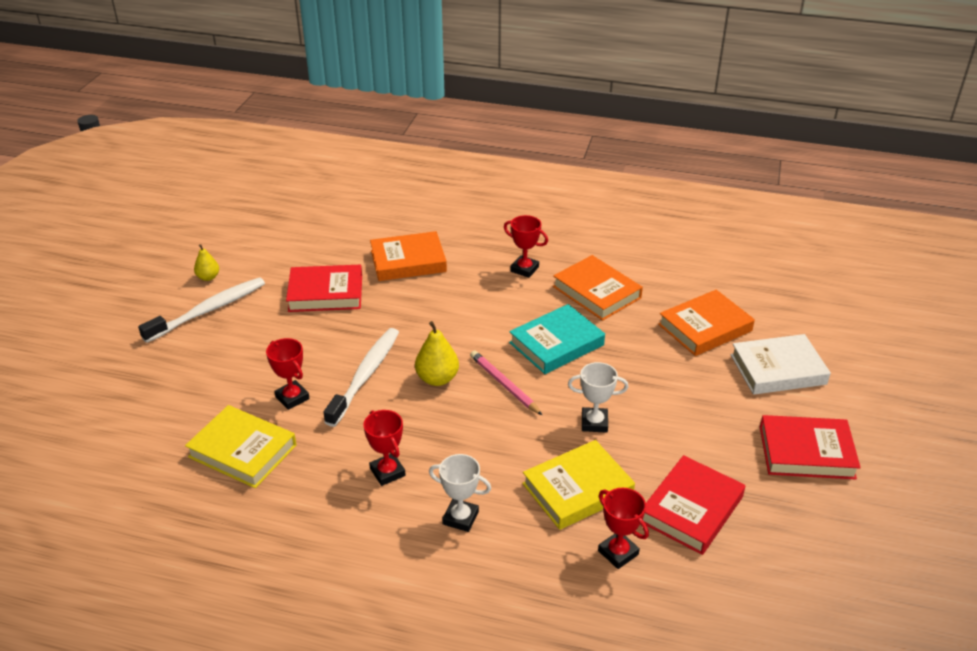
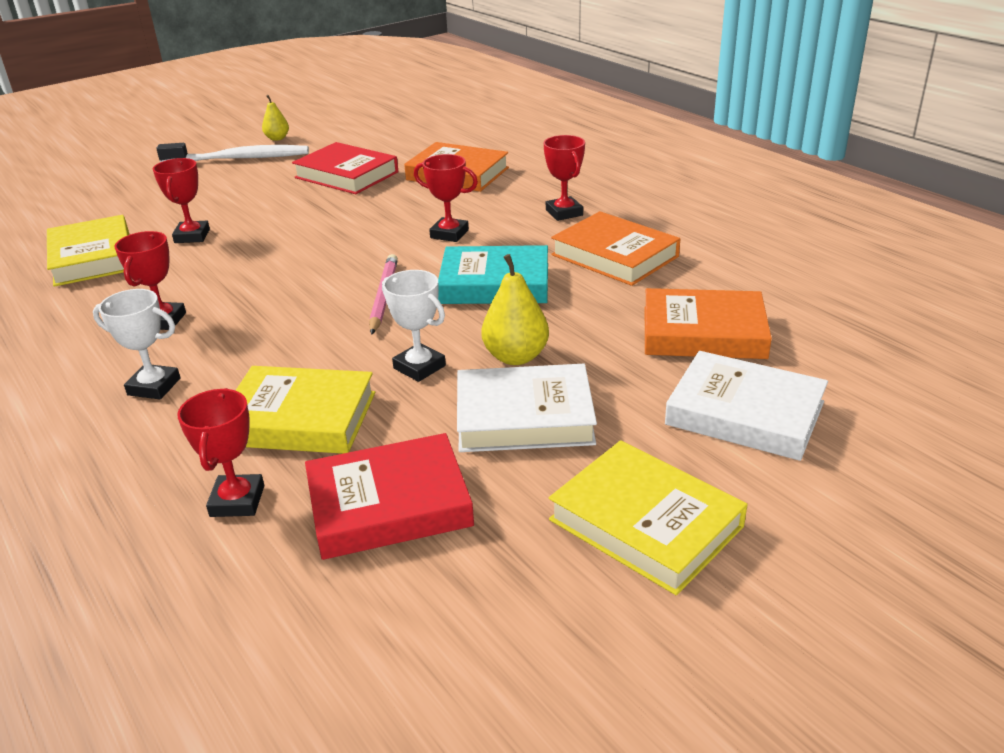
camera: 40 degrees right, 5 degrees down
(365, 375) = (274, 242): white toothbrush -> none
(437, 379) = (330, 268): yellow pear -> yellow pear (516, 357)
(460, 518) = (154, 386): white trophy -> white trophy turned 45 degrees counterclockwise
(476, 317) = (449, 234): none -> red trophy
(596, 292) = (614, 256): orange book -> orange book turned 45 degrees counterclockwise
(687, 425) = (524, 416): none -> white book
(806, 452) = (645, 523): red book -> yellow book

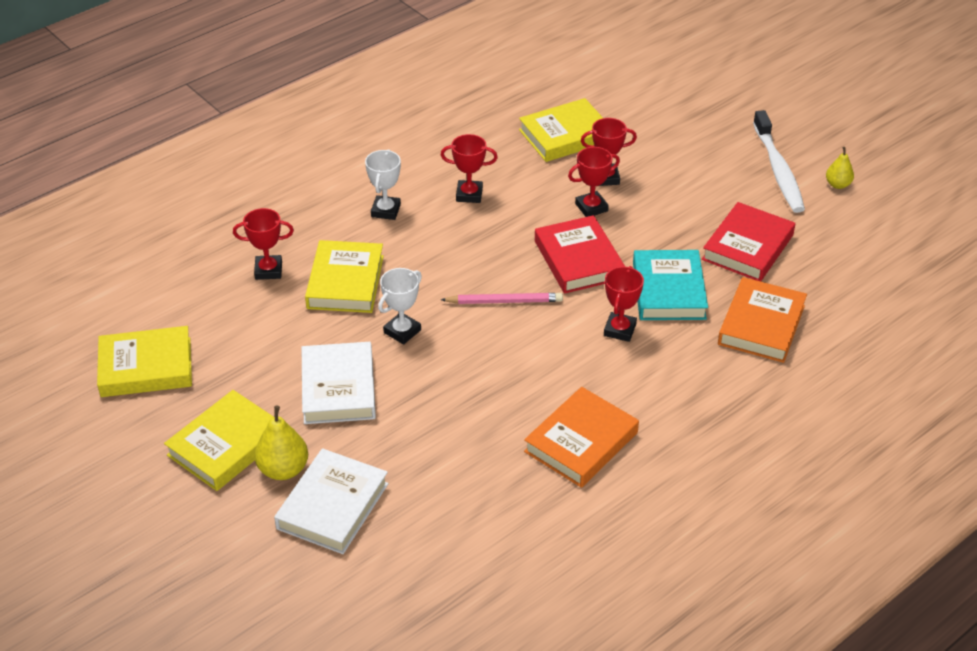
camera: 85 degrees right, 10 degrees up
(389, 504) = (257, 332): red book -> red book (578, 260)
(452, 649) = (146, 367): none -> yellow book
(495, 283) = (527, 364): turquoise book -> turquoise book (668, 290)
(516, 357) = (413, 381): yellow pear -> yellow pear (283, 469)
(564, 213) = (672, 407): red trophy -> red trophy (591, 207)
(703, 332) = (445, 493): orange book -> none

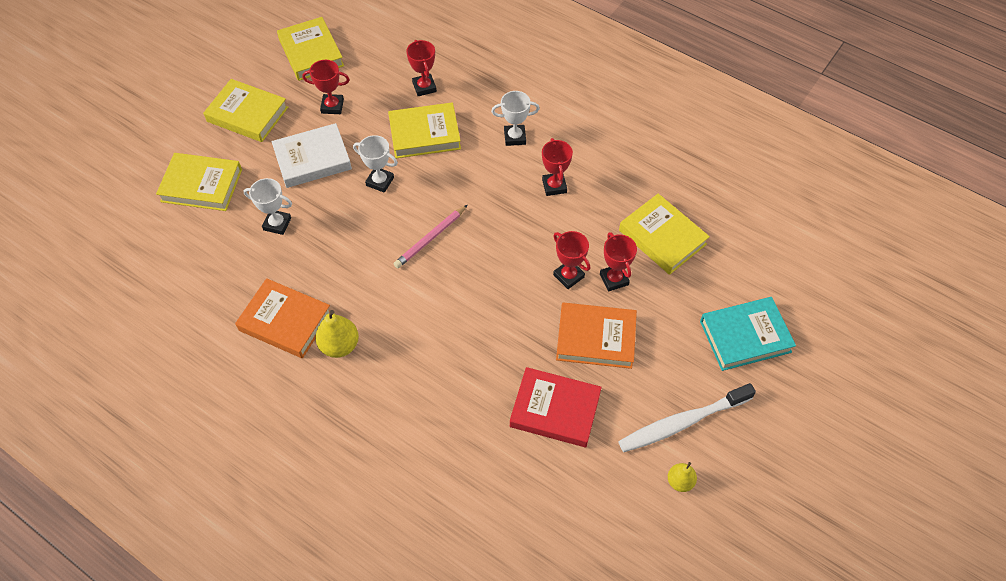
camera: 75 degrees right, 15 degrees up
(283, 469) = (230, 150): yellow pear -> yellow pear (339, 345)
(332, 506) = (201, 185): white book -> yellow book
(430, 434) = (277, 224): none -> white trophy
(504, 301) = (430, 238): pink pencil -> pink pencil turned 60 degrees clockwise
(578, 260) = (496, 279): red book -> none
(620, 330) = (417, 325): red trophy -> red trophy (332, 106)
(668, 290) = (476, 354): turquoise book -> turquoise book (745, 336)
(761, 325) = (451, 435): orange book -> orange book (595, 338)

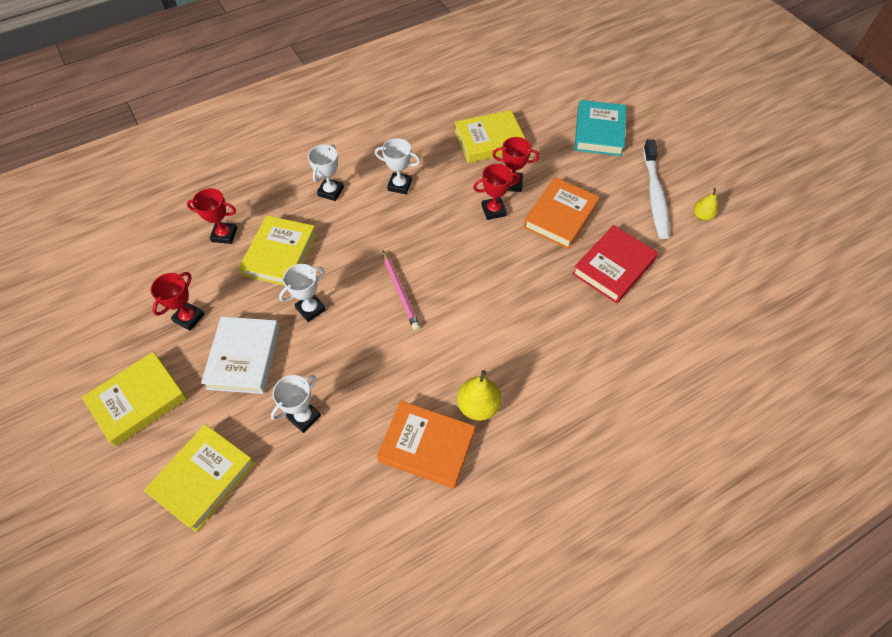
camera: 65 degrees left, 0 degrees up
(285, 321) = (427, 446): orange book -> orange book turned 60 degrees clockwise
(311, 53) = (102, 313): yellow book -> none
(554, 186) = (399, 185): red trophy -> white trophy

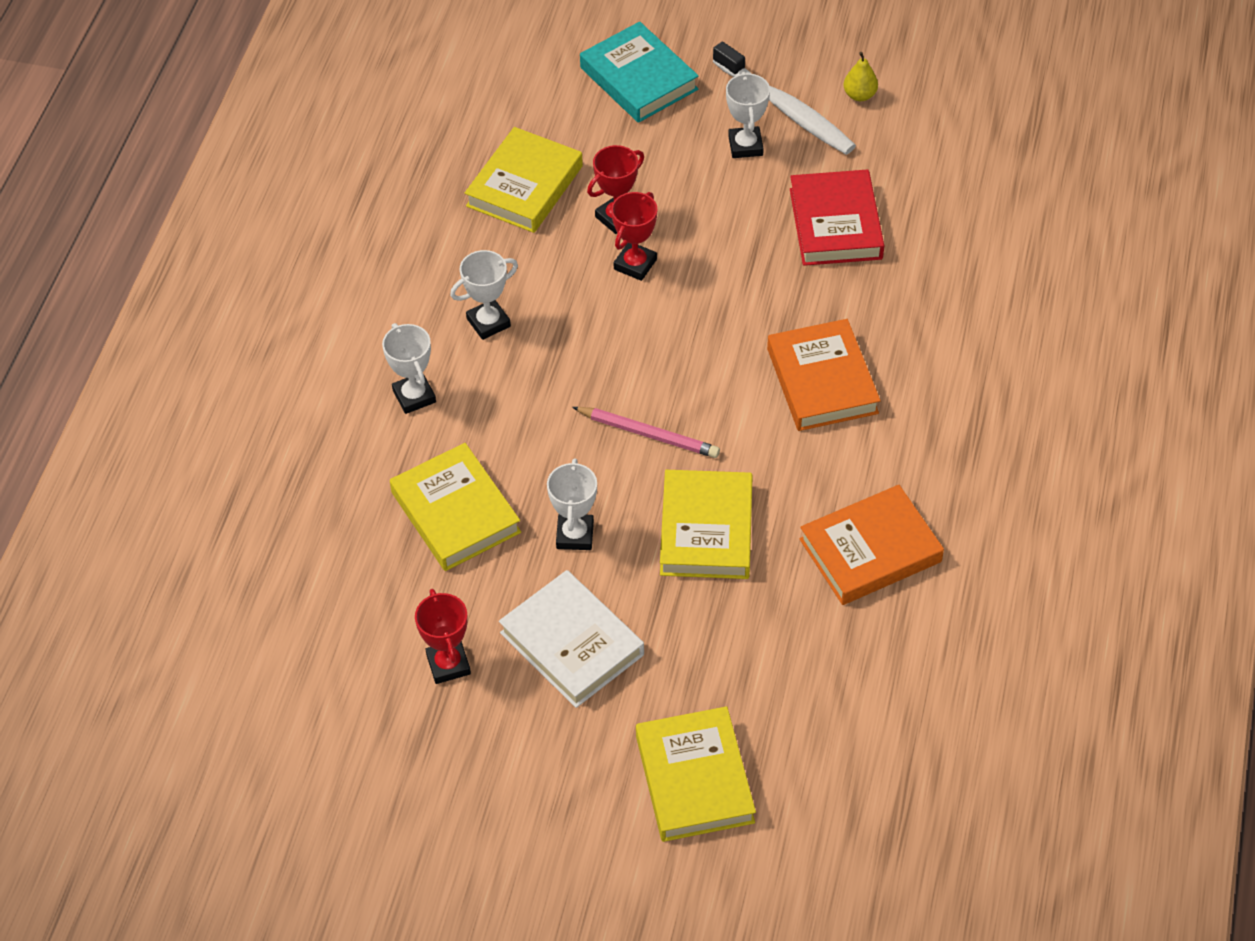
camera: 45 degrees left, 5 degrees down
(138, 401) = (518, 785): yellow book -> yellow book (706, 530)
(224, 235) = (354, 550): red trophy -> none
(304, 417) = (716, 636): white trophy -> white trophy (745, 146)
(478, 406) = (871, 472): yellow pear -> none
(560, 216) = (715, 212): orange book -> orange book (822, 381)

